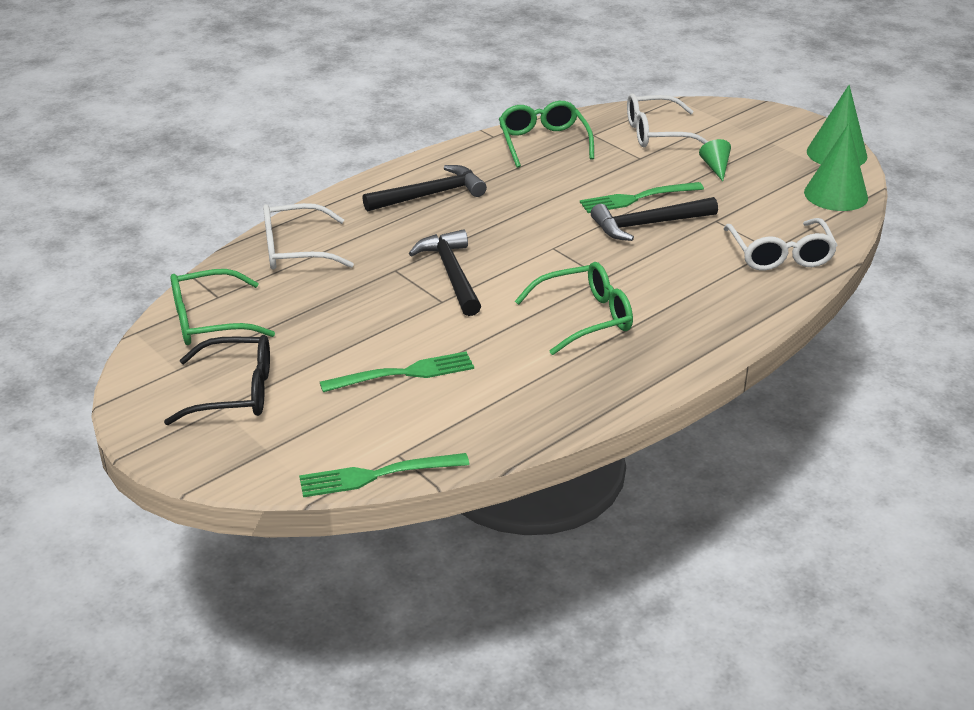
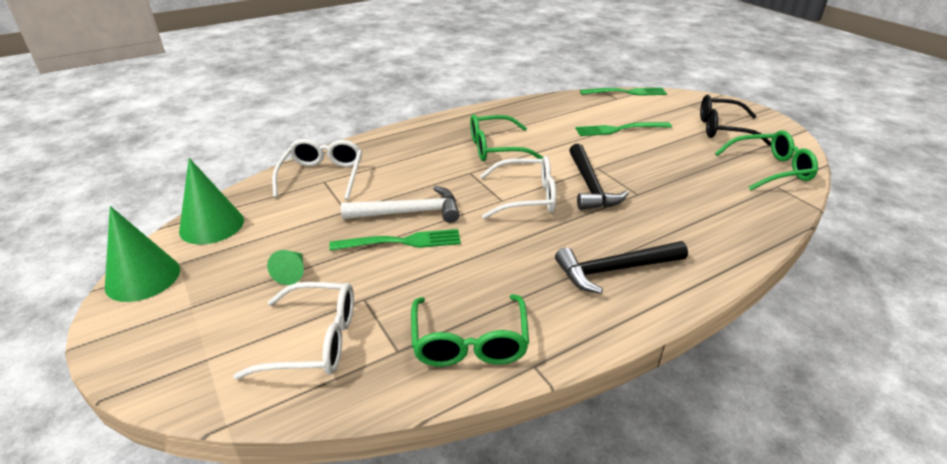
camera: 170 degrees left, 0 degrees up
(295, 250) = (733, 220): white glasses -> white glasses (526, 197)
(648, 225) = (409, 212): black hammer -> white hammer

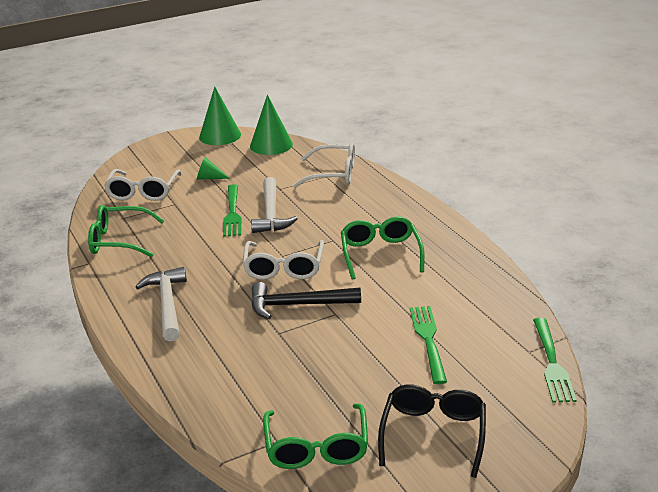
camera: 95 degrees right, 5 degrees down
(615, 270) = (167, 304): black hammer -> white hammer

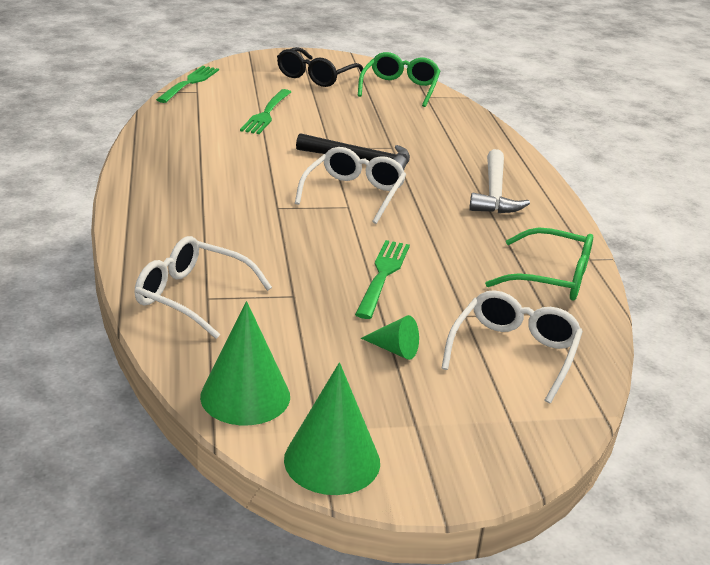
camera: 165 degrees left, 0 degrees up
(271, 214) = (329, 259): white hammer -> none
(380, 254) = (238, 180): green glasses -> none

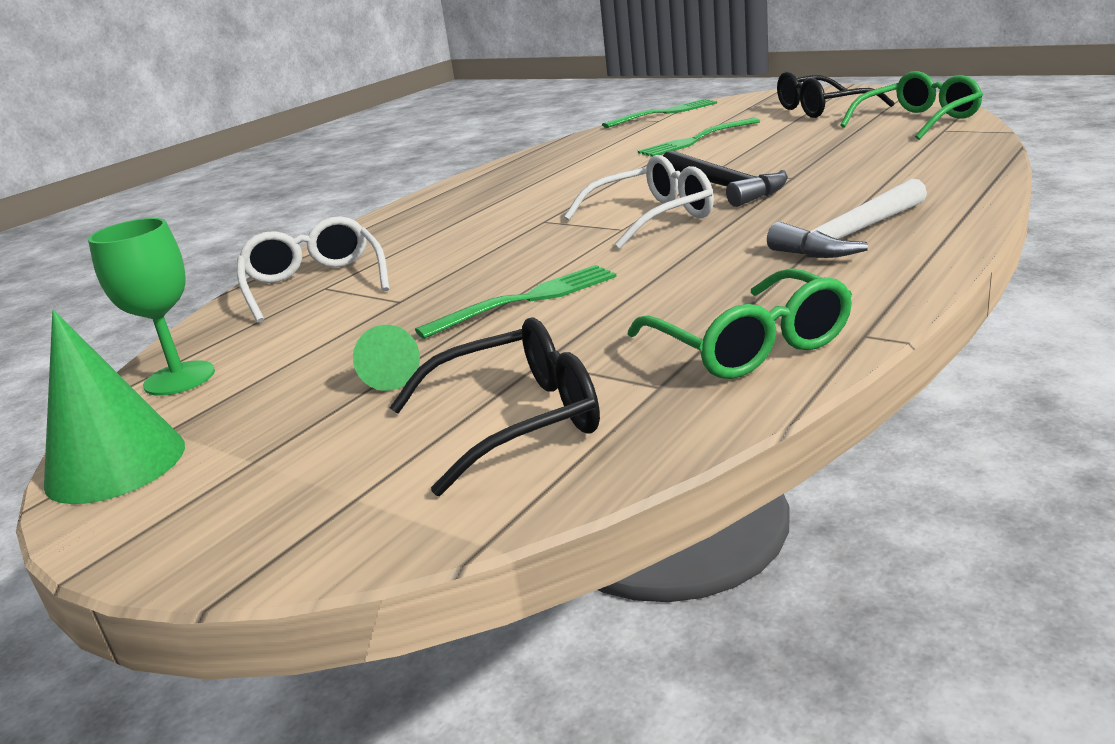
camera: 50 degrees right, 5 degrees down
(245, 396) = (179, 378): green cone -> green goblet
(514, 353) = (517, 420): white glasses -> black glasses

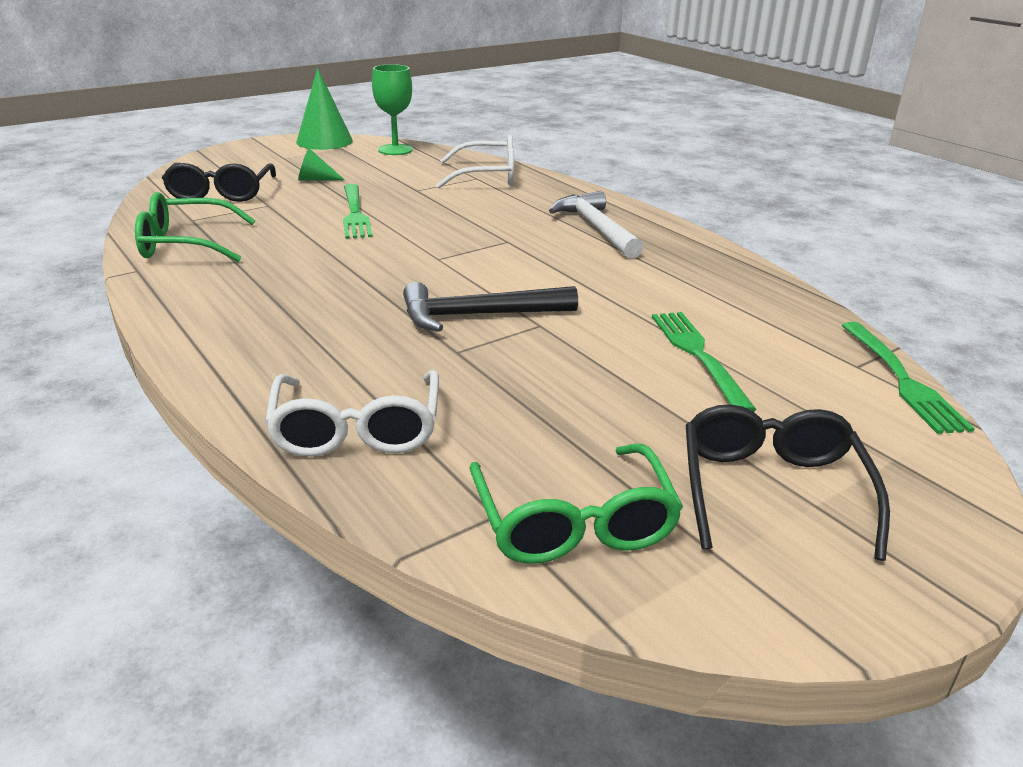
camera: 105 degrees right, 5 degrees up
(652, 217) = (445, 272): white glasses -> white glasses (357, 429)
(851, 236) = (267, 318): white hammer -> white hammer (596, 228)

